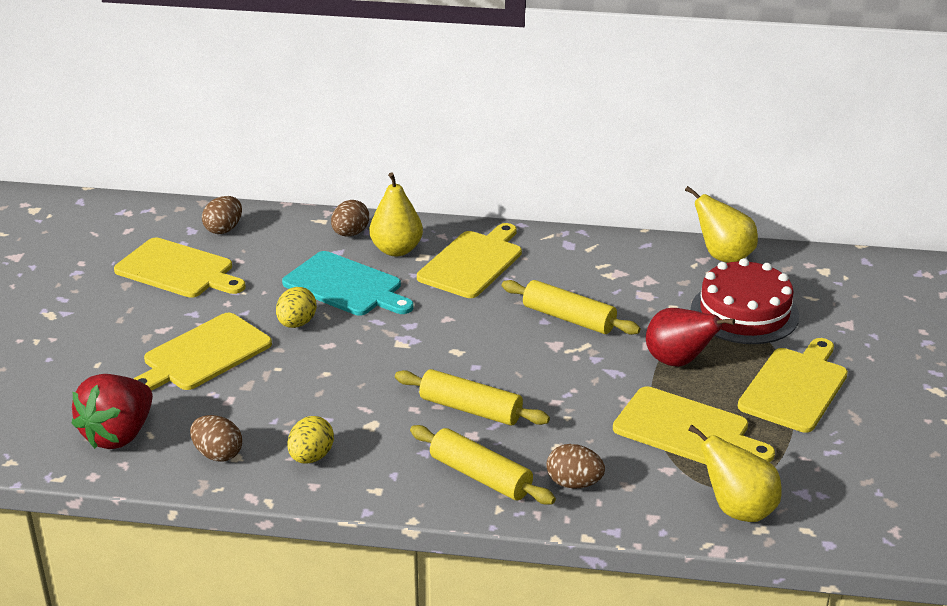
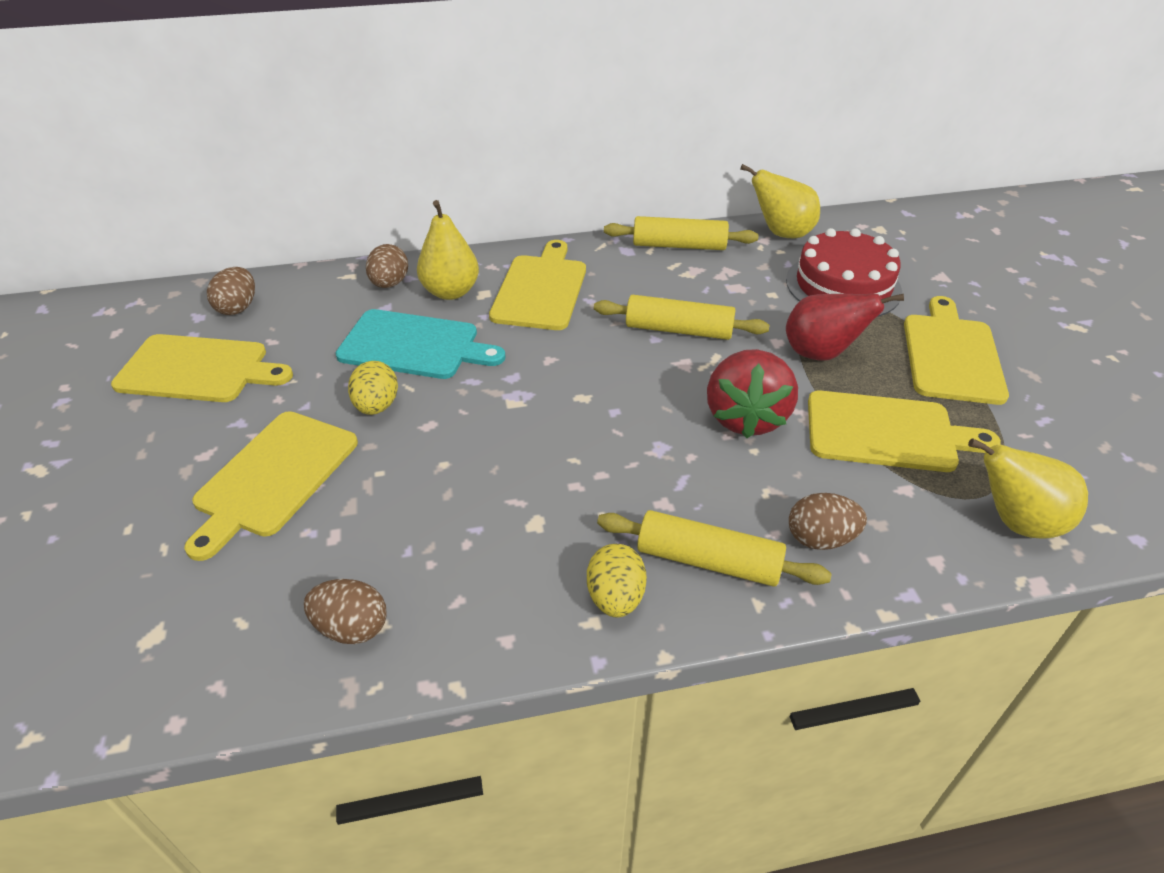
camera: 20 degrees left, 10 degrees up
(119, 435) = (194, 637): red strawberry -> red strawberry (746, 417)
(311, 457) = (482, 594): yellow egg -> yellow egg (615, 597)
(470, 409) = (641, 469): yellow rolling pin -> yellow rolling pin (679, 245)

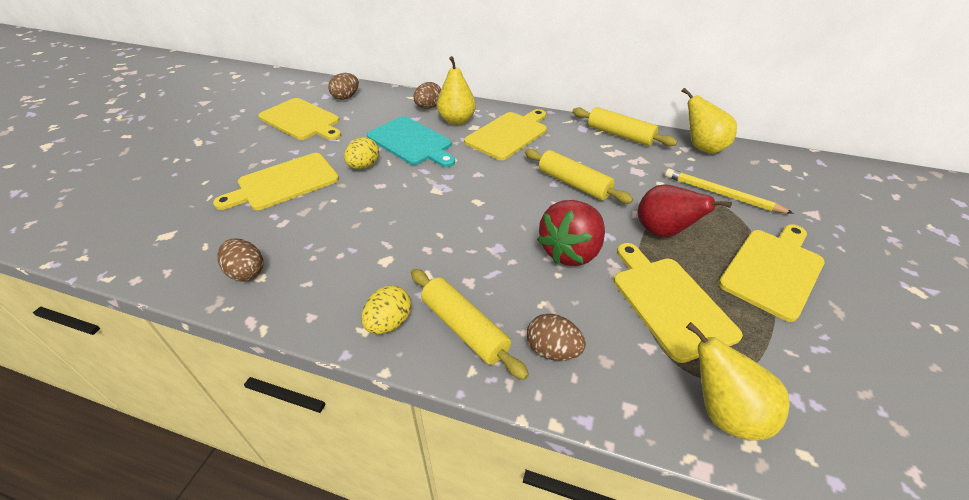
camera: 30 degrees right, 0 degrees up
(843, 285) = (721, 194): red cake -> yellow pencil
(887, 432) = (669, 302): yellow cutting board -> yellow cutting board turned 150 degrees counterclockwise

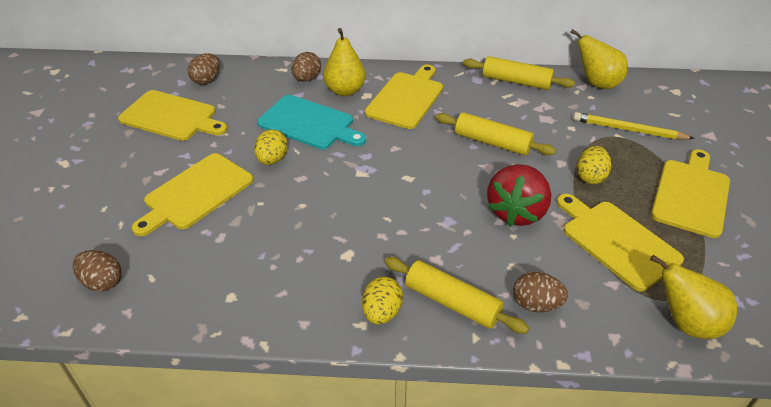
camera: 15 degrees left, 0 degrees up
(246, 272) = (213, 295): brown egg -> brown egg (102, 282)
(663, 232) = (590, 177): red pear -> yellow egg

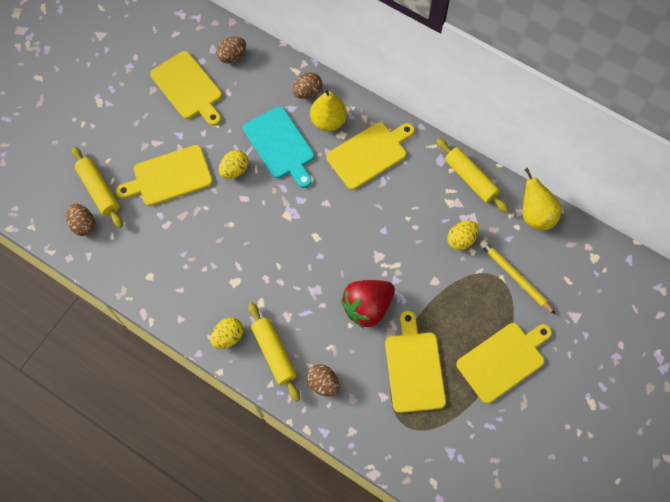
camera: 30 degrees right, 25 degrees up
(492, 142) = (400, 235): yellow rolling pin -> yellow rolling pin (99, 190)
(590, 177) = (444, 305): yellow egg -> yellow egg (461, 239)
(686, 323) = (404, 448): yellow pear -> none

